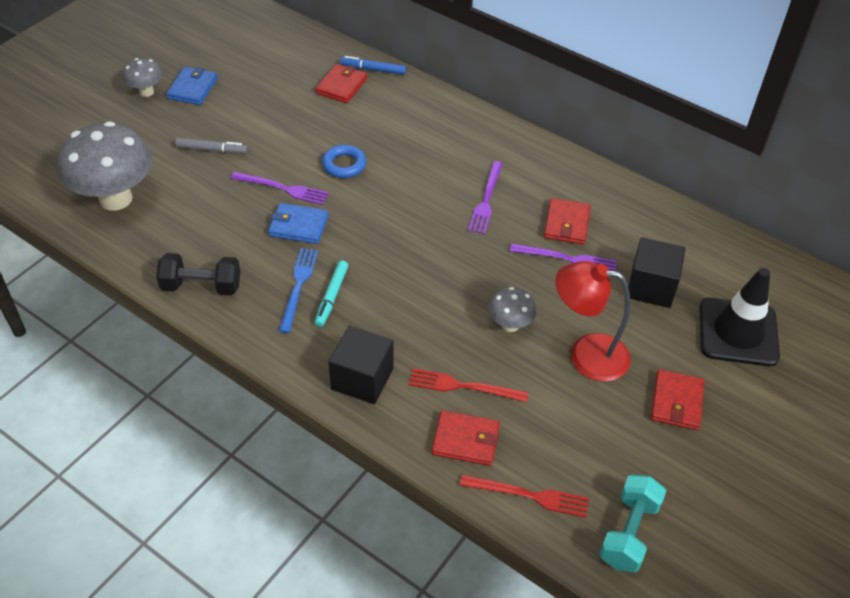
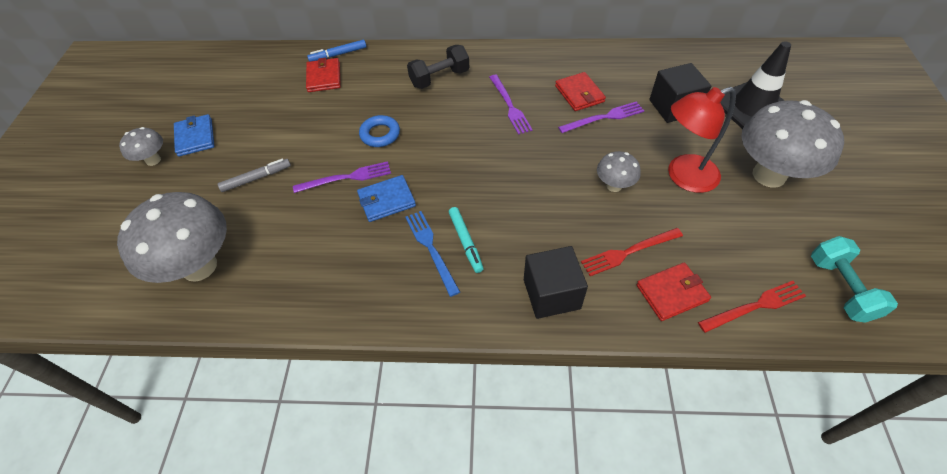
camera: 30 degrees left, 5 degrees up
(201, 286) = (348, 298): black dumbbell -> black dumbbell (439, 78)
(676, 402) = (769, 175): red wallet -> grey mushroom

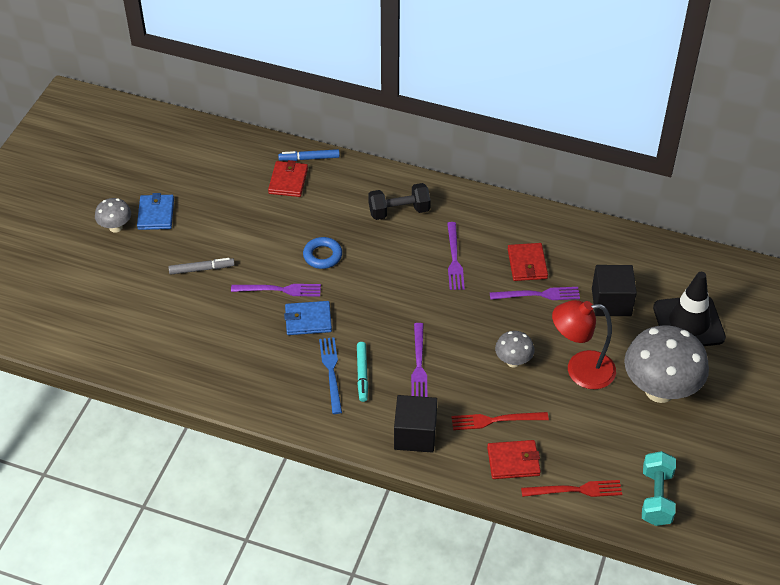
camera: 15 degrees right, 5 degrees down
(199, 266) = (139, 334): grey mushroom -> none
(521, 215) = (419, 364): none -> purple fork

